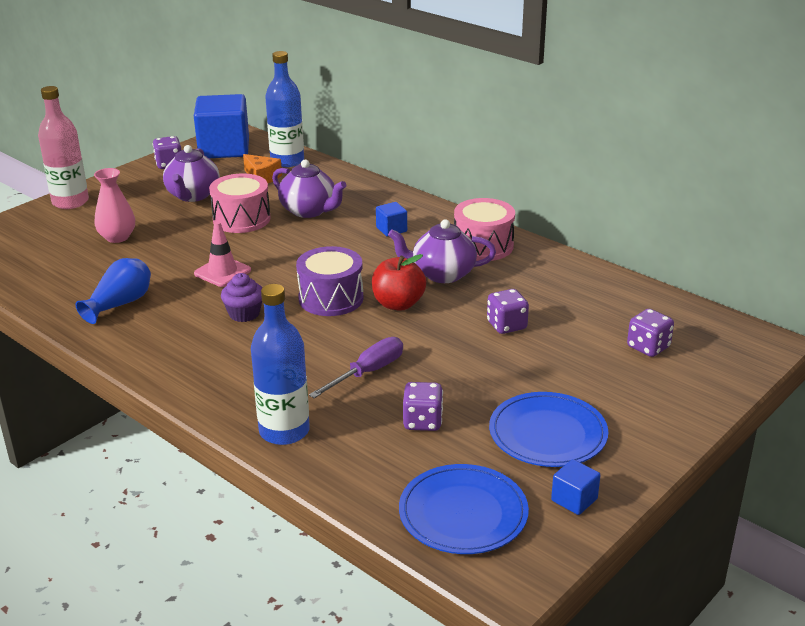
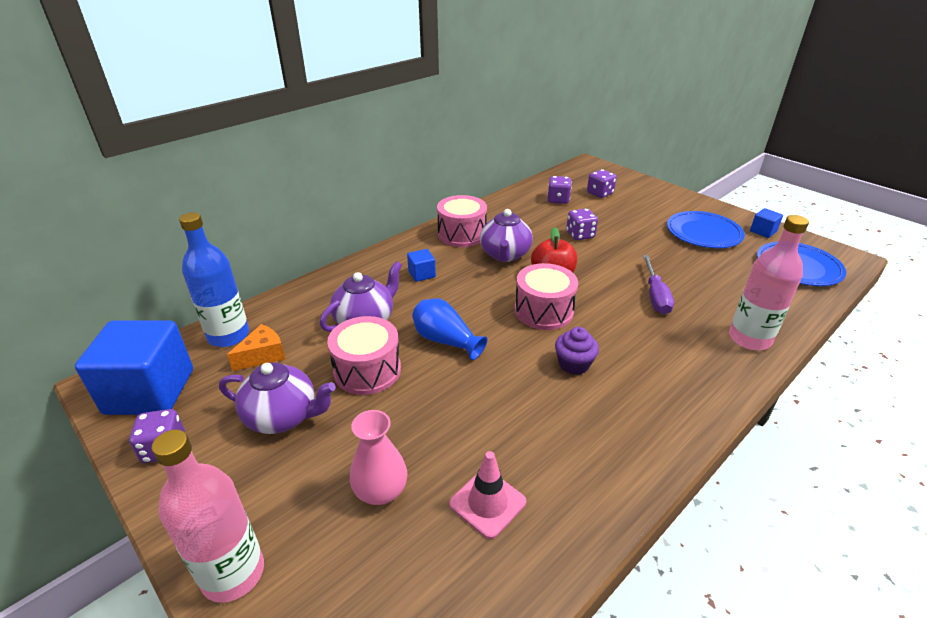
camera: 85 degrees left, 5 degrees up
(120, 304) = (559, 469): blue vase -> blue vase (445, 341)
(222, 272) = (489, 382): pink traffic cone -> pink traffic cone (487, 503)
(284, 431) = (749, 339): blue bottle -> pink bottle
(331, 298) = (544, 311): purple drum -> pink drum
(368, 372) = (655, 296): purple screwdriver -> purple screwdriver turned 135 degrees counterclockwise
(422, 422) = (709, 275): purple dice -> purple dice (558, 200)

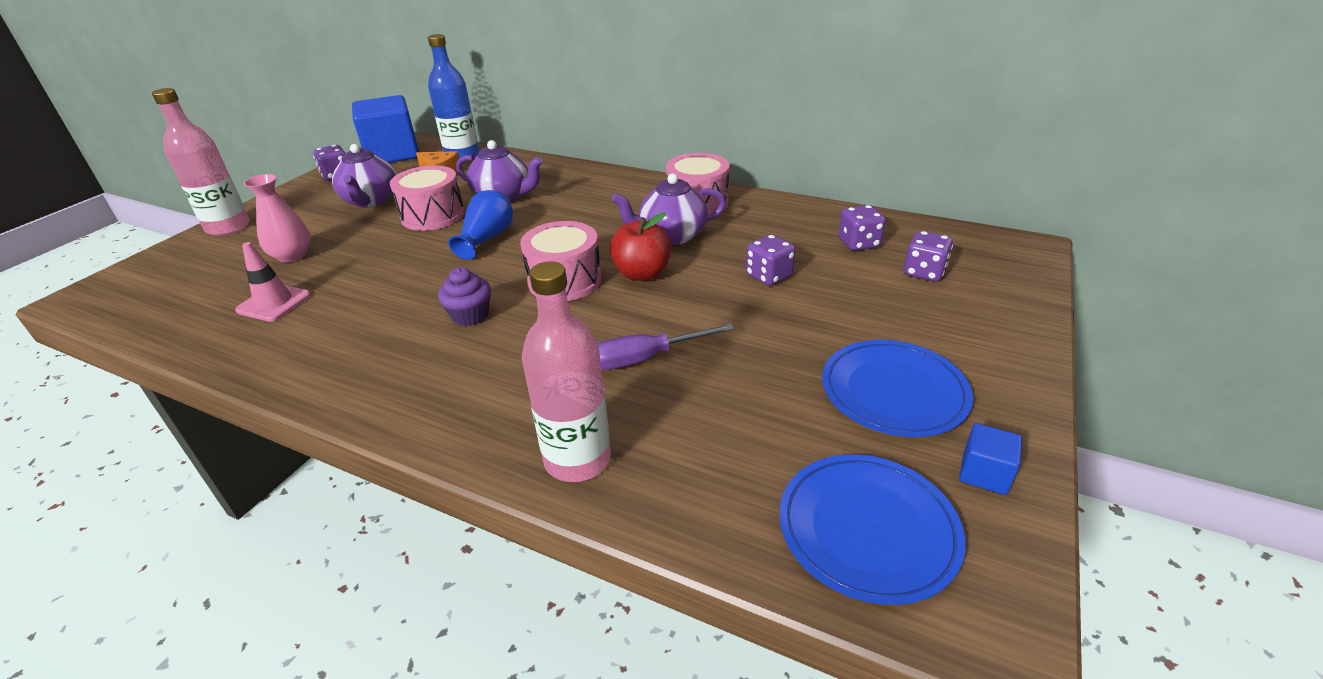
camera: 70 degrees right, 0 degrees up
(421, 274) = (597, 202): blue cube -> none

